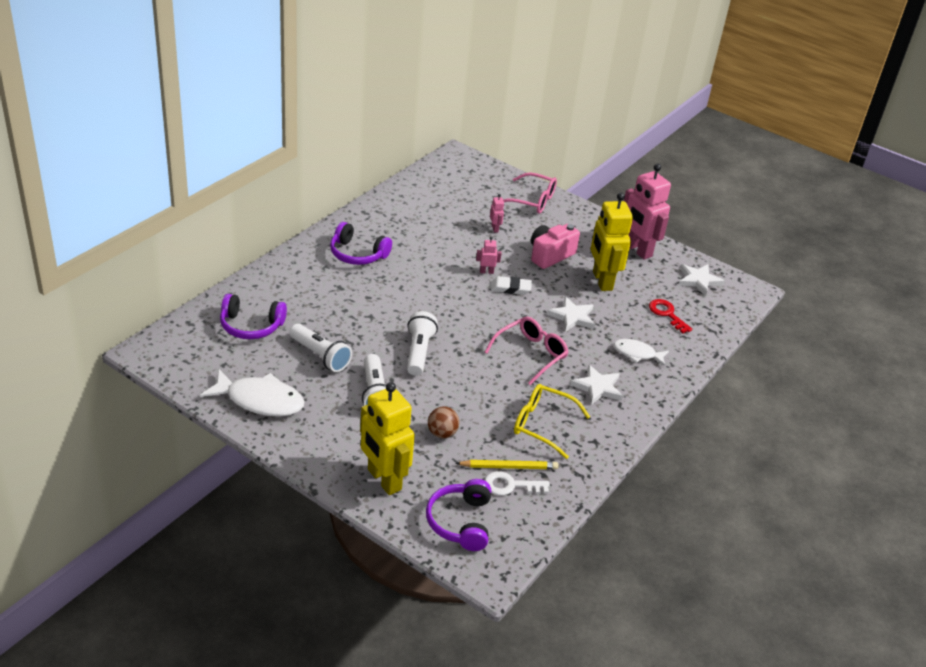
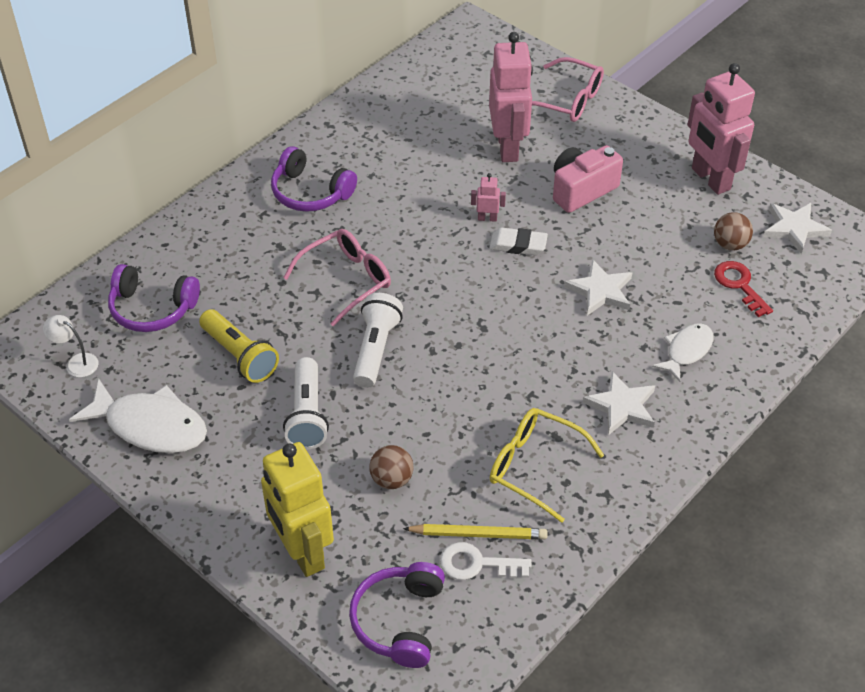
camera: 10 degrees right, 10 degrees up
(198, 360) = (76, 362): none -> white lamp
(320, 356) = (239, 356): white flashlight -> yellow flashlight
(495, 228) = (508, 147): pink robot -> pink robot, size x2.42
(531, 354) = (533, 352): pink glasses -> pink glasses (347, 280)
(602, 281) = (651, 231): yellow robot -> none
(637, 354) = (686, 351): white fish -> white fish turned 105 degrees clockwise
(656, 289) = (730, 244): none -> brown ball

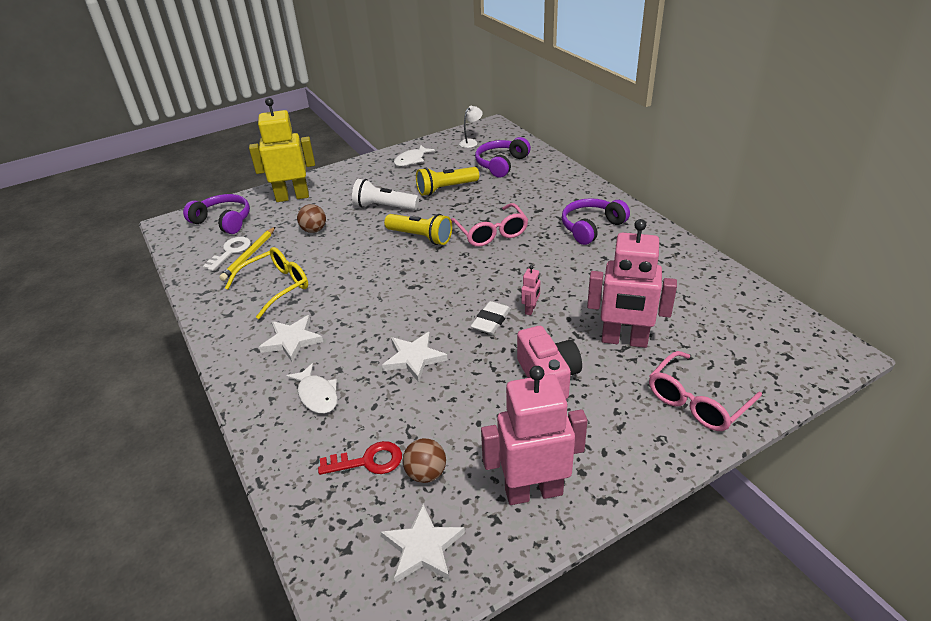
camera: 110 degrees right, 10 degrees down
(150, 426) = (411, 160): white fish -> white fish, size x0.59
(376, 349) = (420, 237): white flashlight -> yellow flashlight

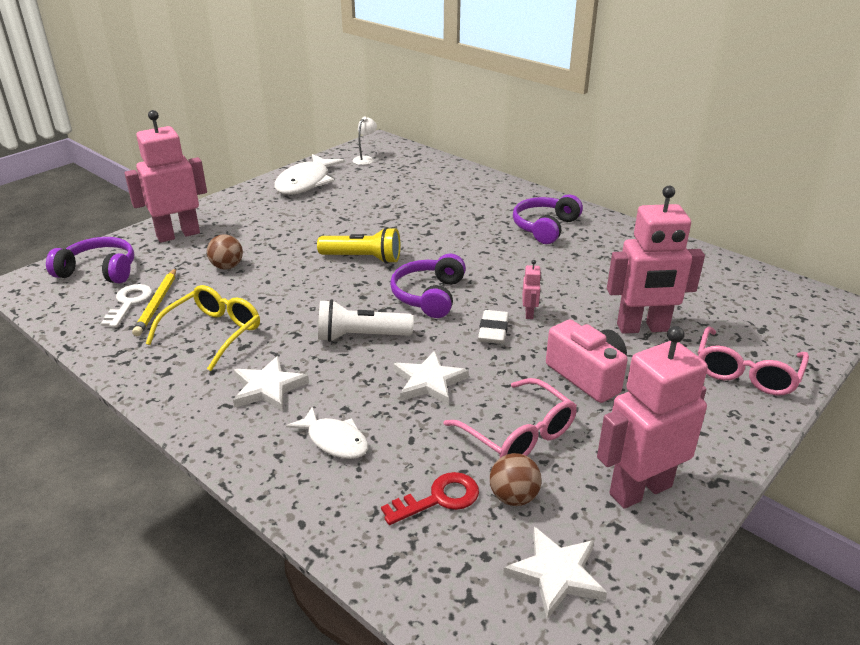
camera: 20 degrees left, 5 degrees down
(292, 197) = (178, 235): yellow robot -> pink robot
(384, 207) = (301, 233): white flashlight -> white flashlight (361, 336)
(411, 160) = (306, 182): white fish -> white fish, size x1.68
(446, 189) = (363, 207): yellow flashlight -> none
(491, 233) = (442, 245): pink glasses -> pink glasses (519, 434)
(501, 164) = (412, 177): purple headphones -> purple headphones (429, 296)

